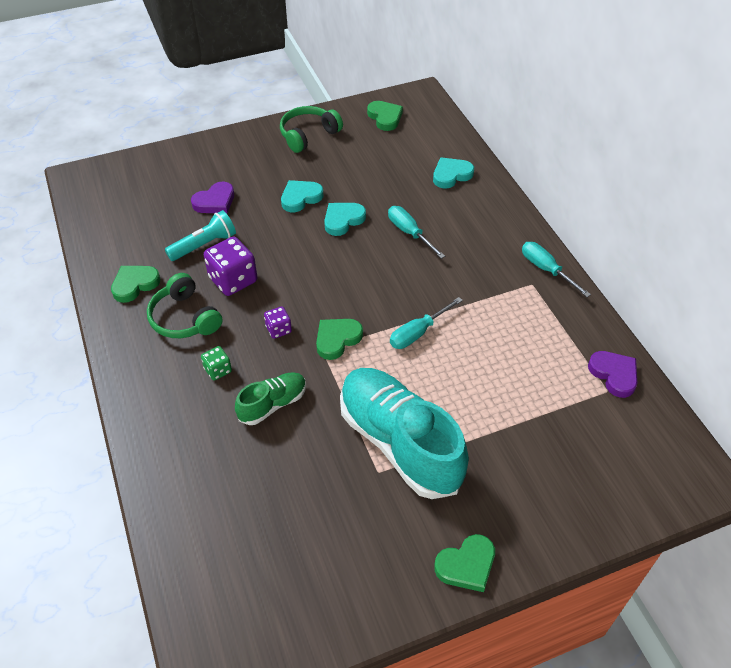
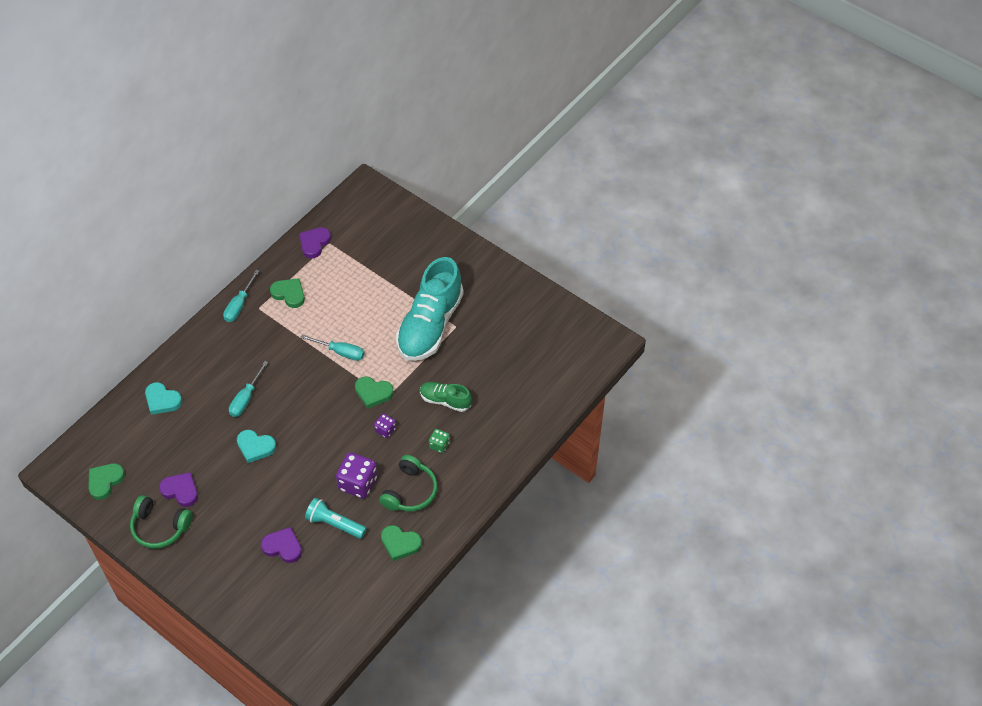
camera: 120 degrees left, 5 degrees up
(300, 198) = (245, 489): turquoise heart -> none
(336, 157) = (180, 490): none -> purple heart
(466, 565) = (484, 266): green heart -> green heart (289, 294)

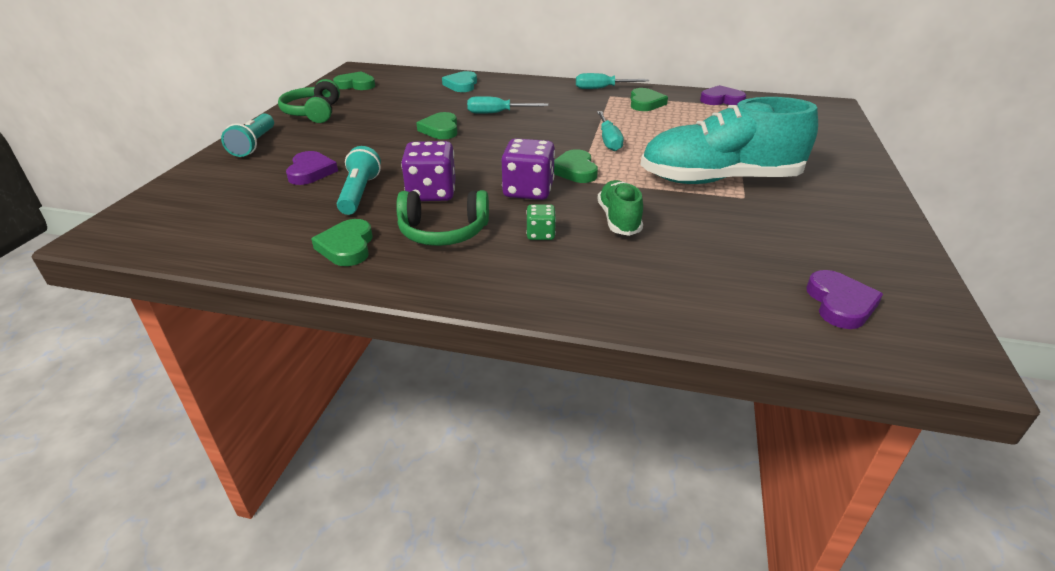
camera: 65 degrees right, 20 degrees down
(180, 490) = (362, 111): purple heart -> purple heart (840, 303)
(207, 578) = (254, 144): none -> turquoise flashlight
(255, 447) = (440, 129): turquoise heart -> green heart
(385, 430) = (528, 191): purple dice -> purple dice, size x1.88

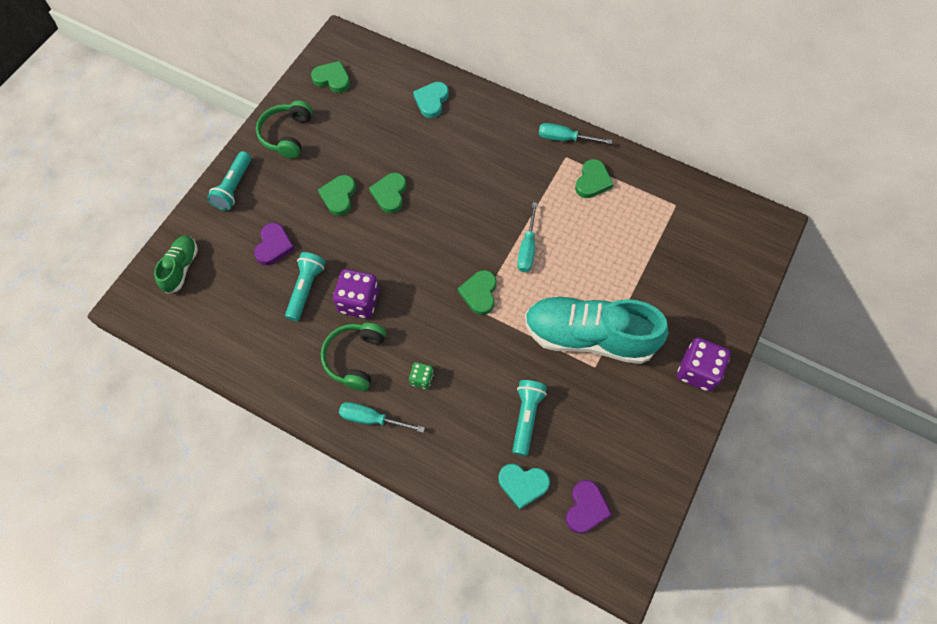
camera: 15 degrees right, 30 degrees up
(347, 247) = (287, 361): green heart -> green heart (339, 196)
(443, 232) = (355, 358): green headphones -> green headphones turned 90 degrees clockwise
(497, 113) = (448, 172): turquoise screwdriver -> turquoise screwdriver (372, 419)
(528, 191) = (432, 316): purple dice -> purple dice (697, 371)
(619, 219) = (484, 374): green shoe -> green shoe (181, 268)
(695, 243) = (526, 418): none -> turquoise flashlight
(721, 100) = (670, 190): purple heart -> none
(737, 298) = (523, 484): none -> turquoise heart

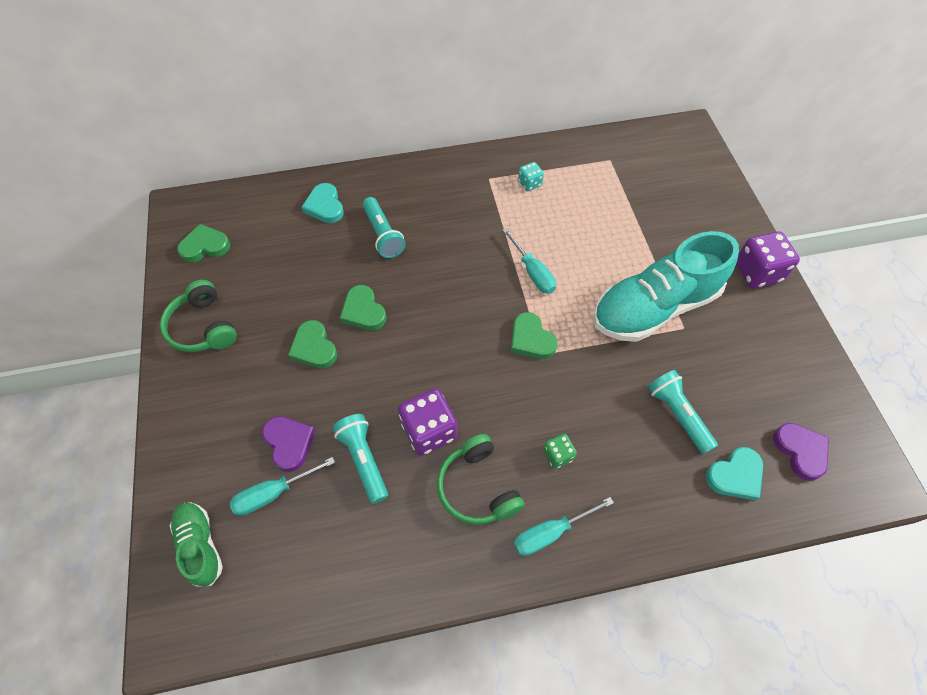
camera: 40 degrees left, 5 degrees down
(234, 187) = (188, 417): turquoise flashlight -> turquoise flashlight (383, 235)
(564, 139) = (473, 165): turquoise screwdriver -> turquoise screwdriver (273, 493)
(592, 181) = (529, 183): green heart -> turquoise dice

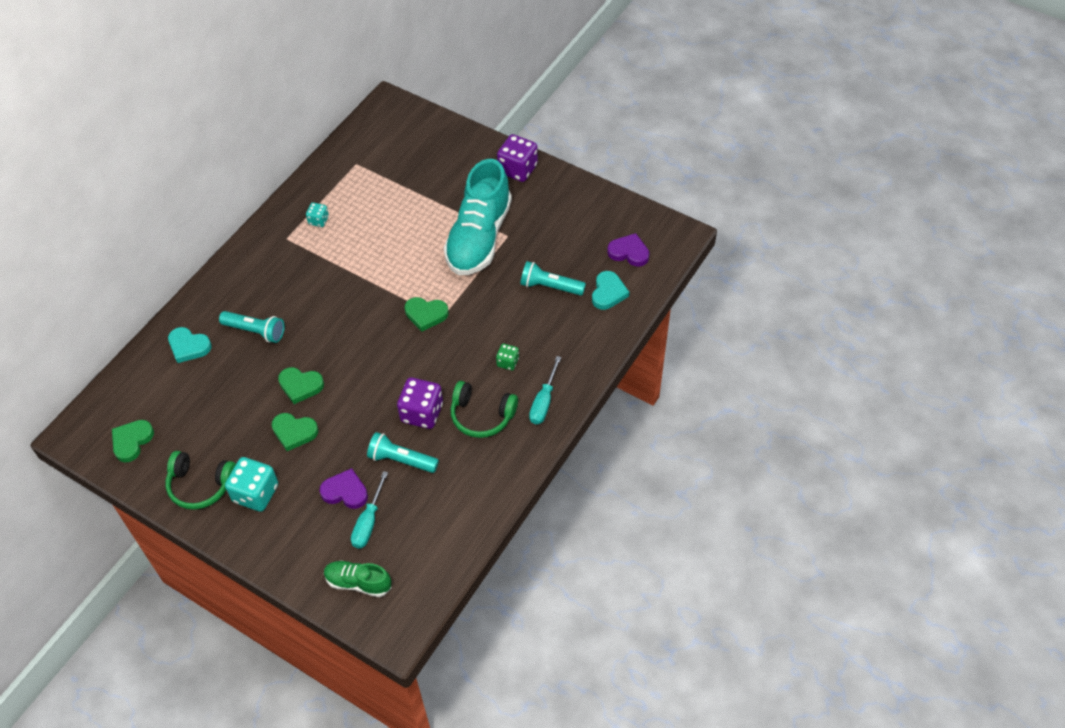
camera: 45 degrees left, 5 degrees down
(228, 373) = (255, 493): none -> turquoise dice
(532, 272) = (383, 275): turquoise screwdriver -> none

